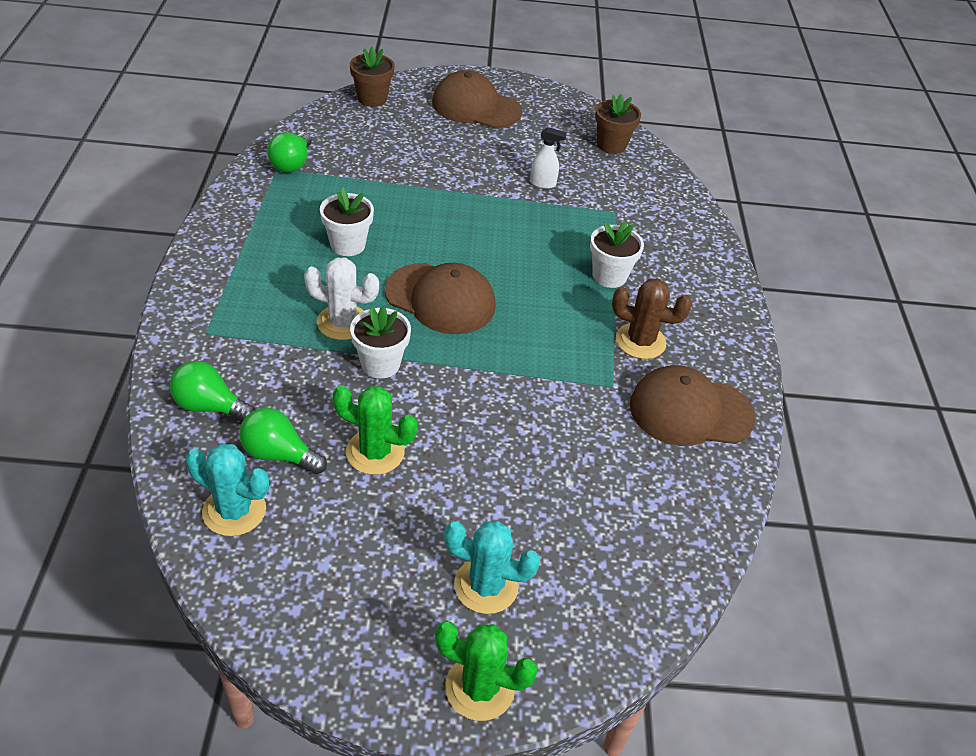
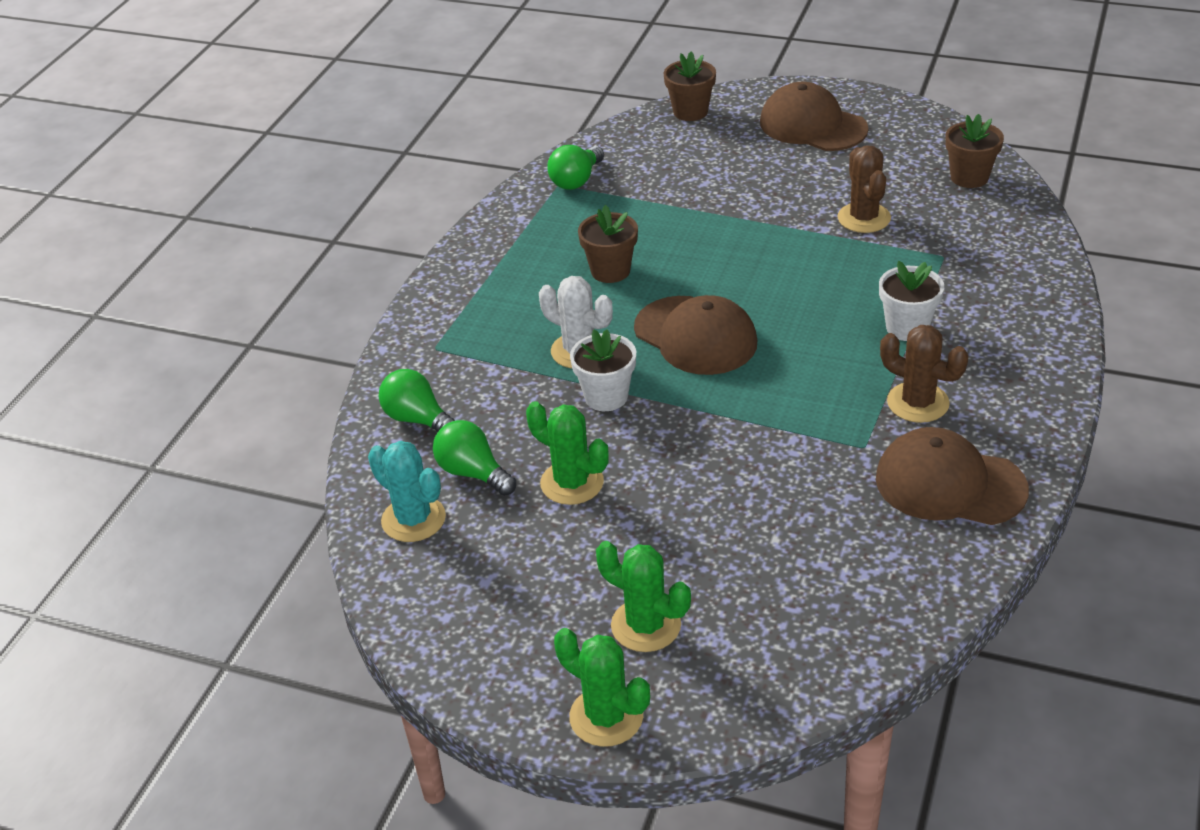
camera: 25 degrees right, 5 degrees down
(347, 245) = (610, 271): white flower pot -> brown flower pot
(486, 586) = (646, 625): turquoise cactus -> green cactus
(543, 184) = (864, 218): white spray bottle -> brown cactus

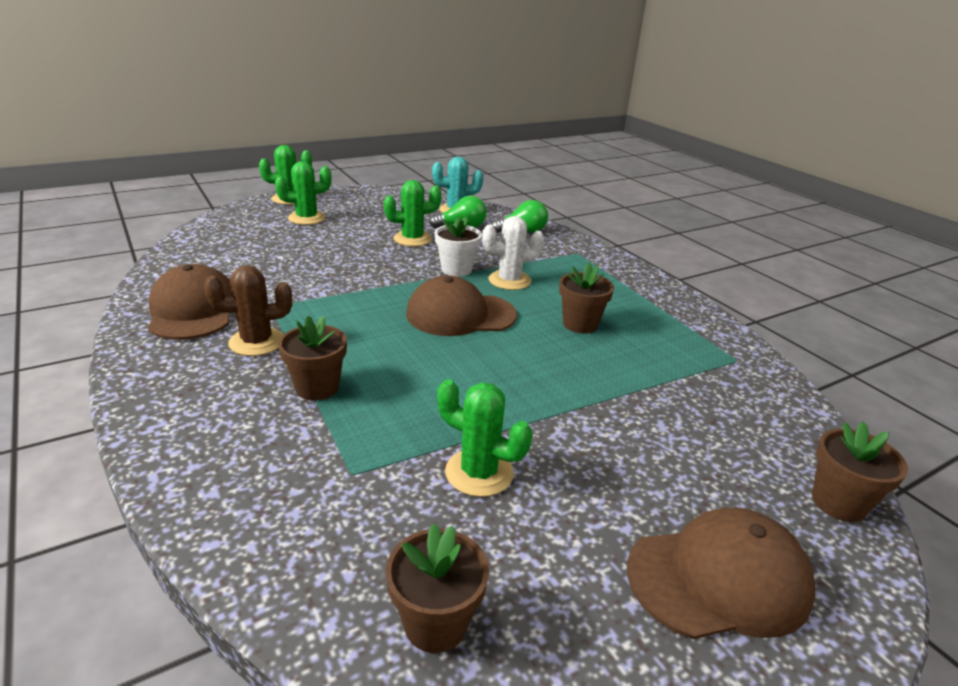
camera: 125 degrees right, 10 degrees down
(576, 180) = (737, 370): green light bulb -> none
(864, 218) = (479, 472): brown cactus -> green cactus
(907, 328) = (317, 387): white flower pot -> brown flower pot
(949, 484) = (193, 310): brown cap -> brown cap turned 75 degrees counterclockwise

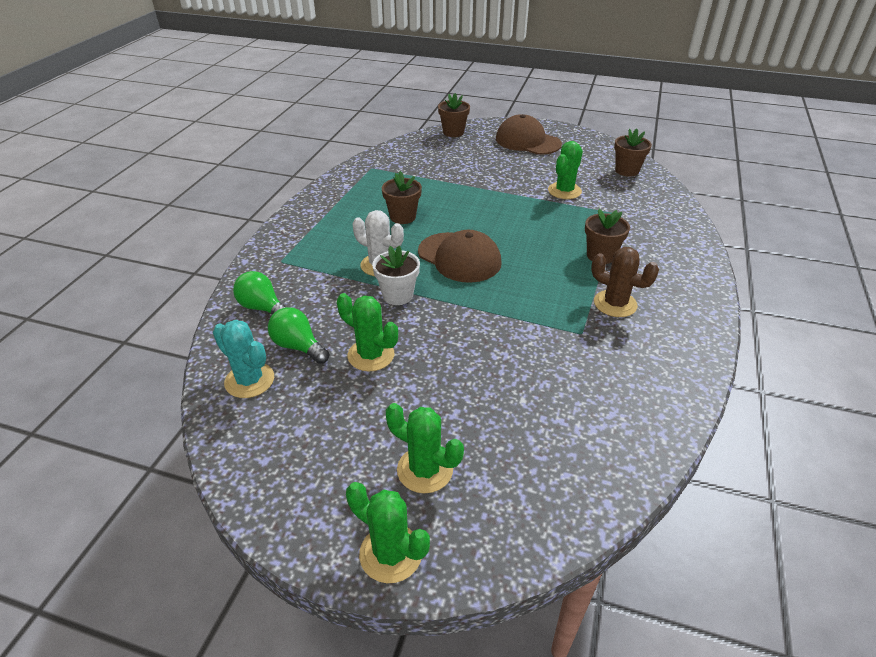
camera: 130 degrees left, 10 degrees up
(193, 310) = (646, 361): brown cap -> none
(479, 472) = (564, 191): green cactus -> green cactus turned 45 degrees clockwise

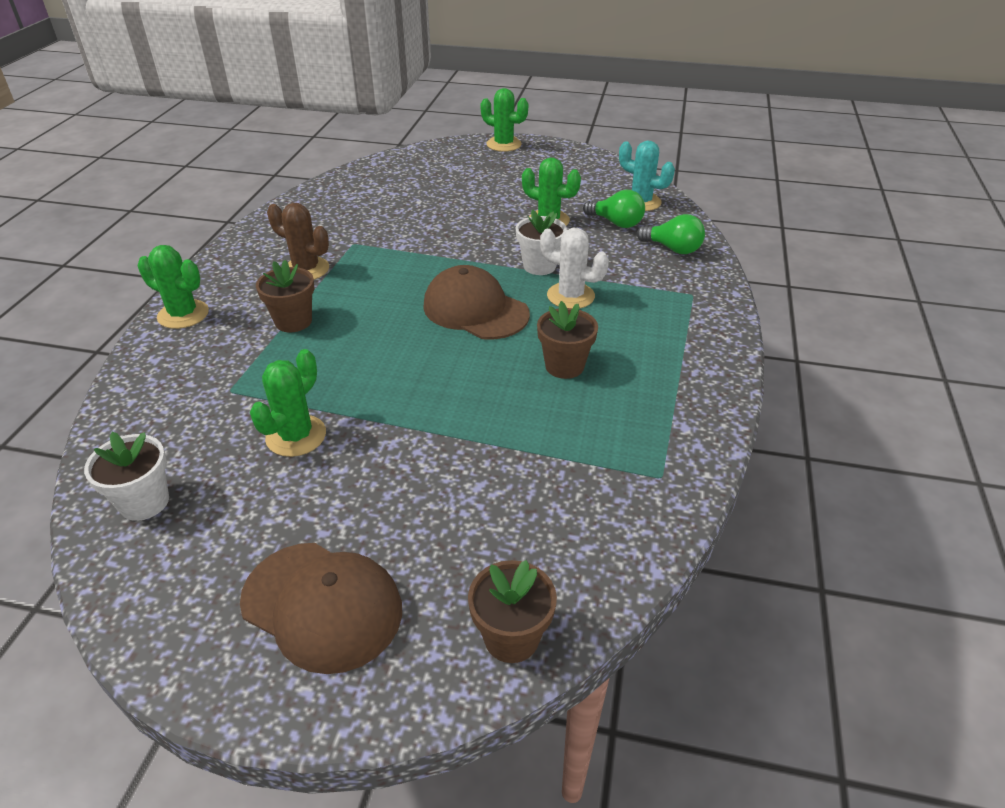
camera: 175 degrees right, 0 degrees up
(425, 470) = (490, 169): green cactus -> green cactus (183, 314)
(627, 171) = (144, 502): brown flower pot -> white flower pot

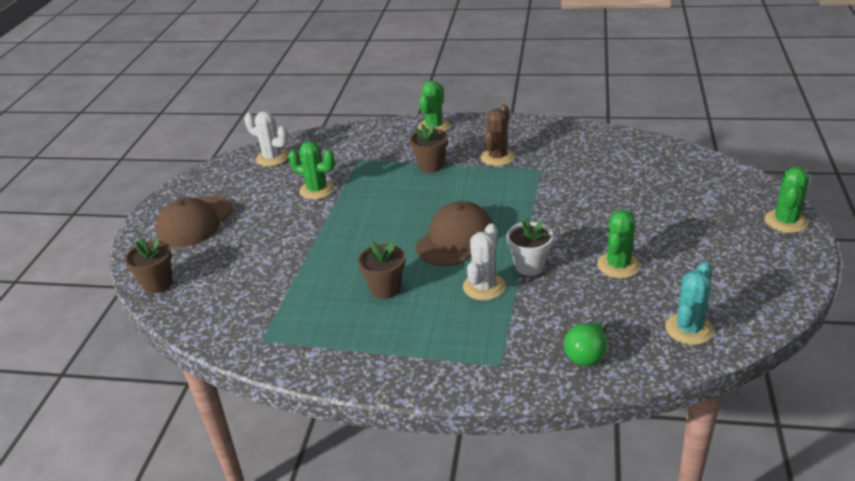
camera: 90 degrees right, 5 degrees down
(144, 502) = (272, 158): white flower pot -> white cactus
(616, 223) = (630, 311): green light bulb -> none

